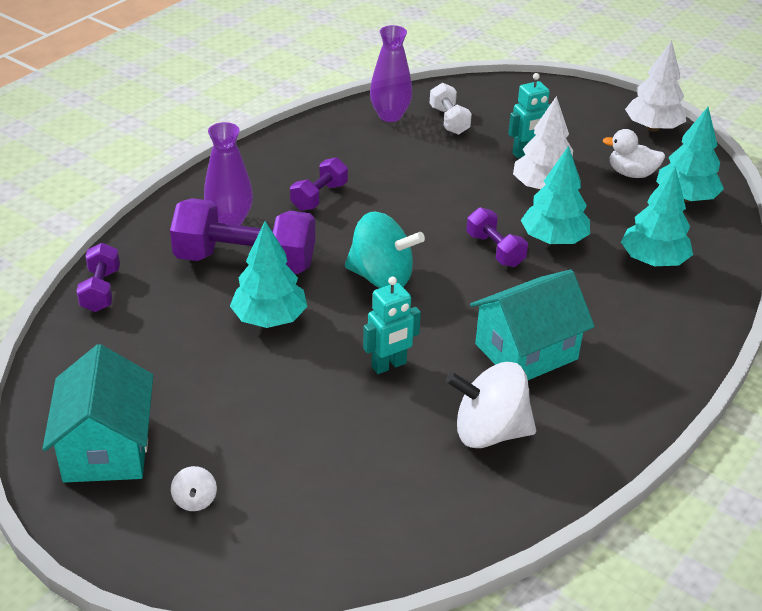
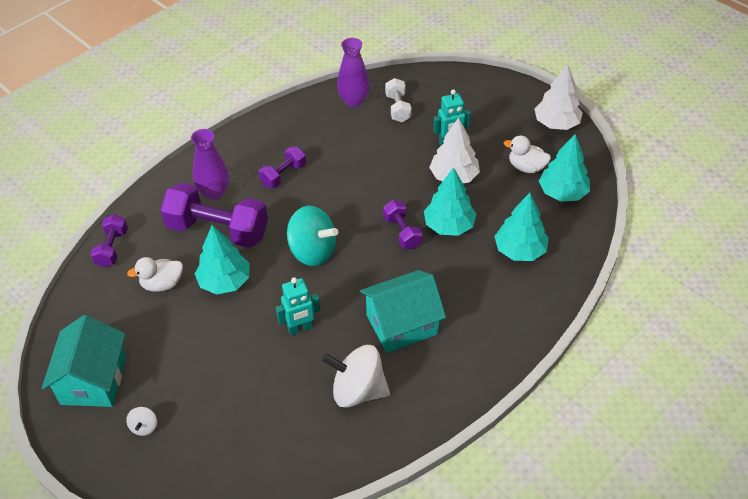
camera: 10 degrees right, 10 degrees up
(182, 327) = (162, 284): none -> white duck

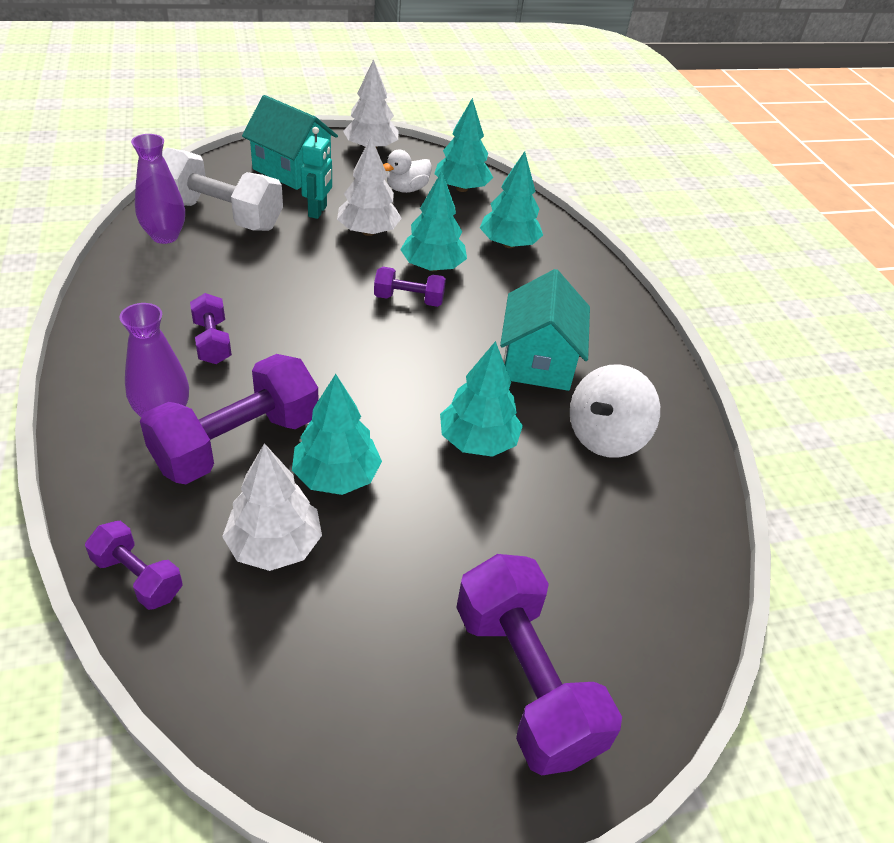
camera: 65 degrees left, 5 degrees down
(93, 380) = (388, 715): turquoise house -> turquoise house (292, 170)
(144, 427) = (524, 681): white spinning top -> purple dumbbell
(162, 284) = (275, 545): white duck -> white tree
(300, 328) = (477, 441): turquoise robot -> turquoise tree
(312, 251) = (366, 376): turquoise spinning top -> none
(398, 108) = (221, 215): white dumbbell -> white dumbbell, size x1.91

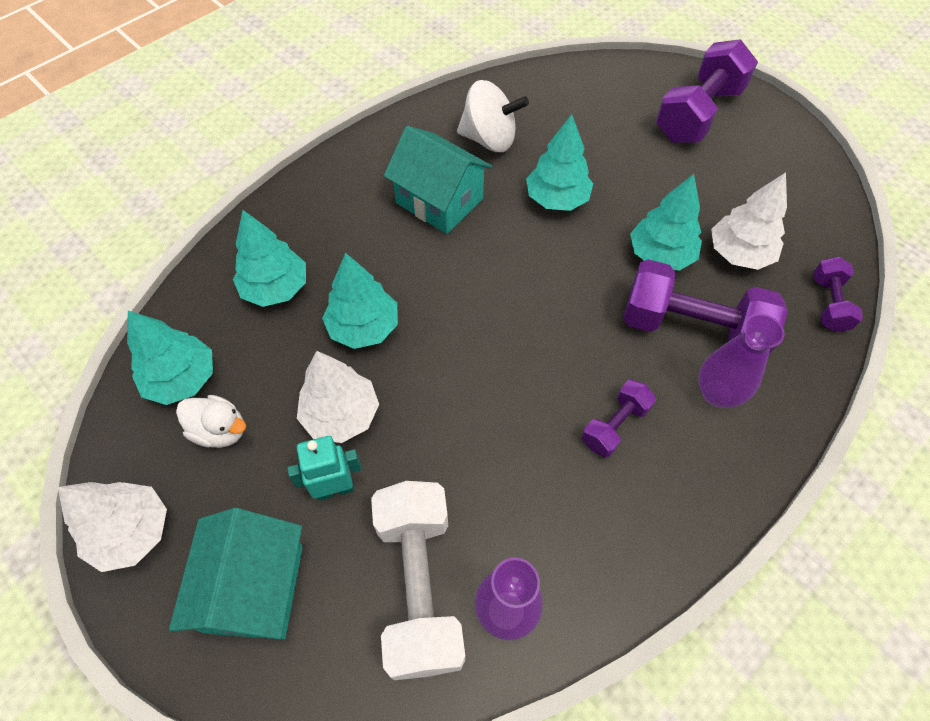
camera: 115 degrees left, 15 degrees up
(408, 299) = (431, 318): purple dumbbell -> none
(538, 361) = (439, 201): turquoise house -> turquoise house turned 60 degrees clockwise

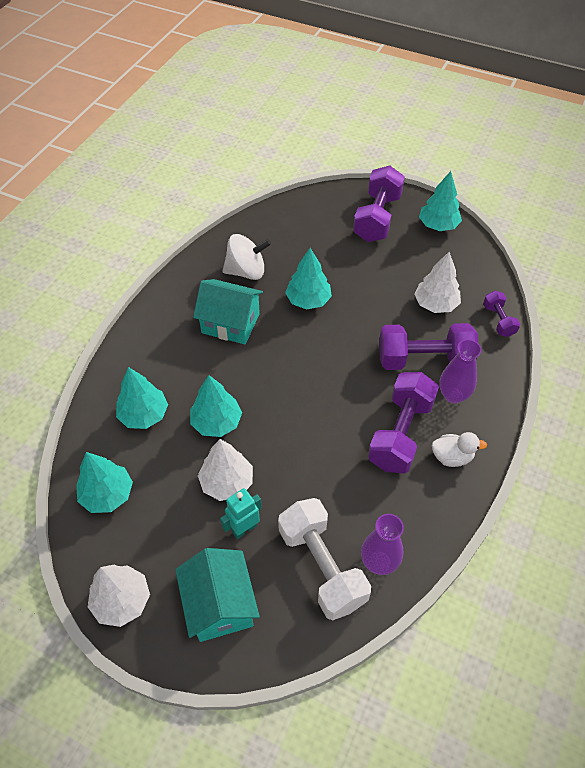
camera: 20 degrees left, 5 degrees down
(220, 430) = (150, 518): white duck -> white duck (452, 457)
(615, 425) = (400, 433): purple dumbbell -> purple dumbbell, size x1.91
(660, 255) = (388, 319): turquoise tree -> turquoise tree (438, 225)

